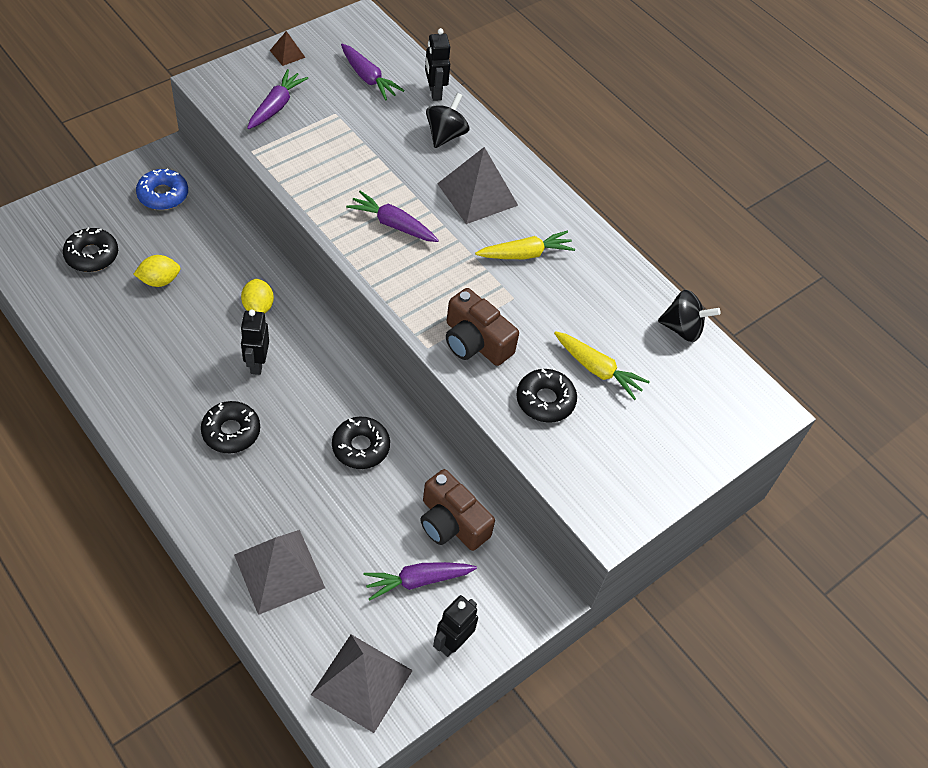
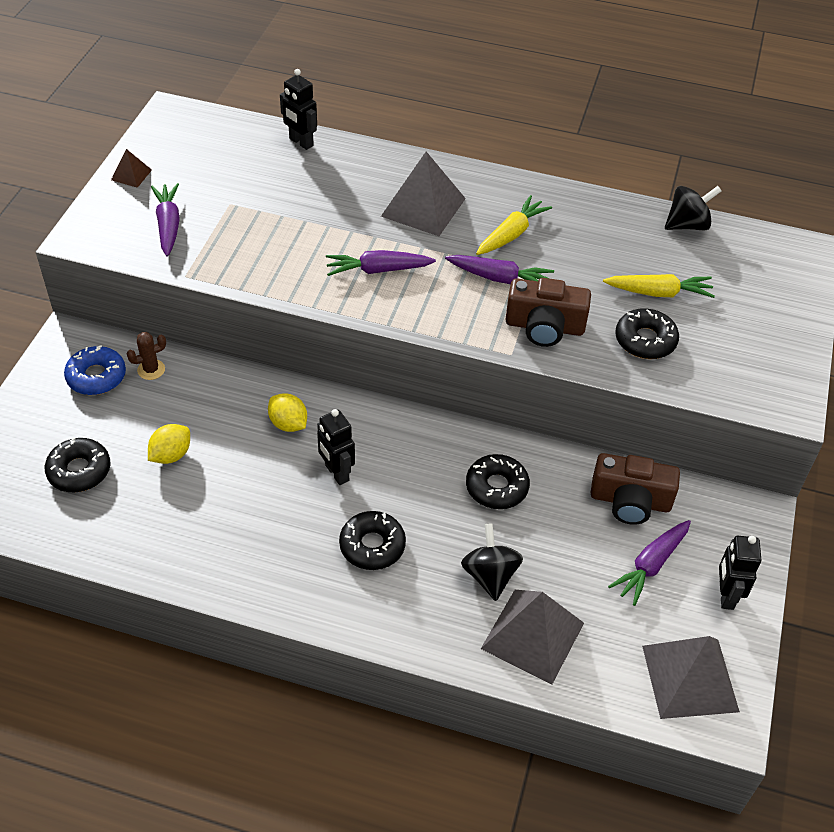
camera: 30 degrees left, 5 degrees down
(203, 211) = (151, 370): none -> brown cactus
(368, 78) = (229, 159): purple carrot -> purple carrot (499, 278)
(445, 135) = (347, 173): black spinning top -> black spinning top (490, 575)

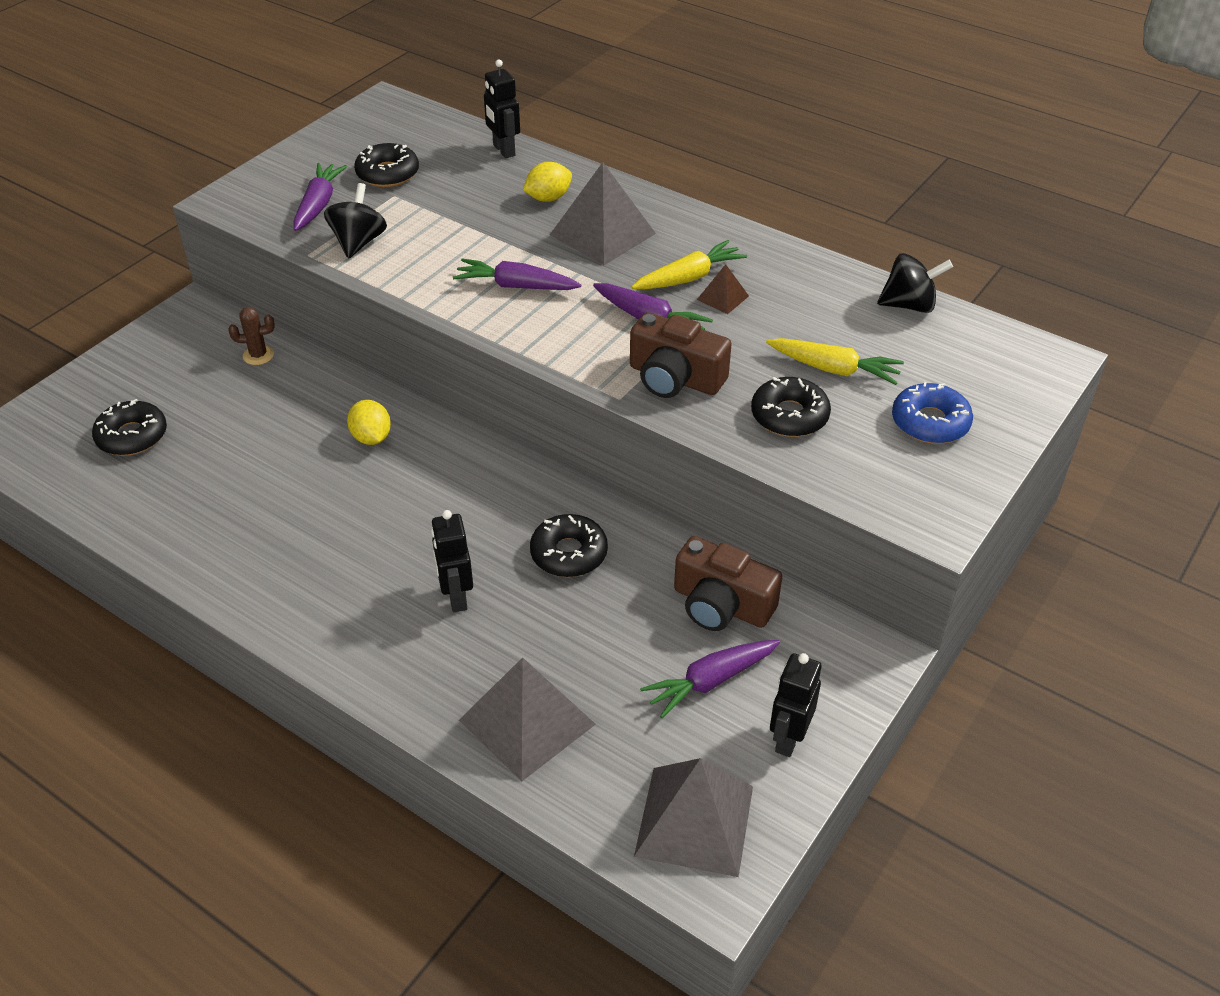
camera: 20 degrees right, 5 degrees down
(96, 377) = (200, 351): blue donut -> blue donut (930, 422)
(131, 175) = (309, 152): brown pyramid -> brown pyramid (723, 297)
(171, 455) = (232, 441): yellow lemon -> yellow lemon (548, 198)
(336, 473) = (396, 498): black robot -> black robot (456, 597)
(372, 546) = (395, 581): black donut -> black donut (387, 174)
(490, 575) = (511, 644): black spinning top -> black spinning top (358, 242)

